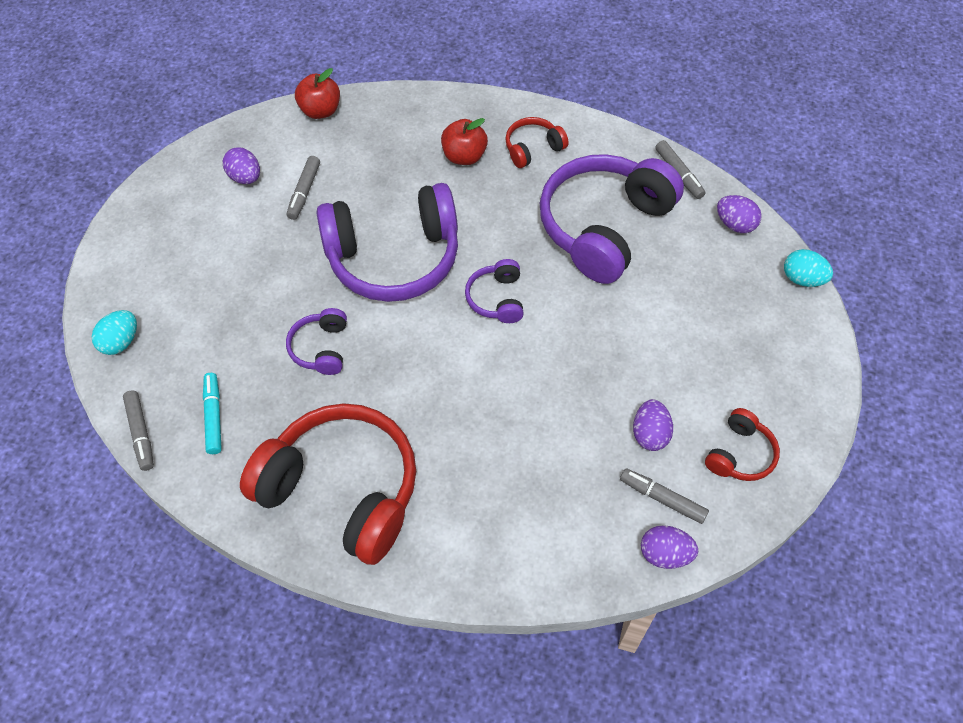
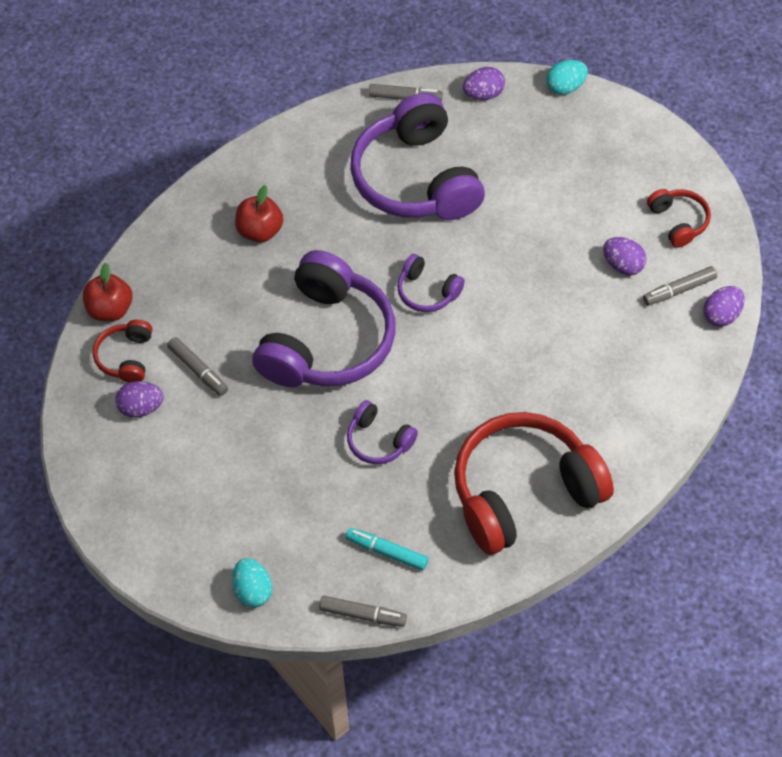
camera: 55 degrees left, 0 degrees up
(533, 148) = (294, 178): red headphones -> red headphones (126, 357)

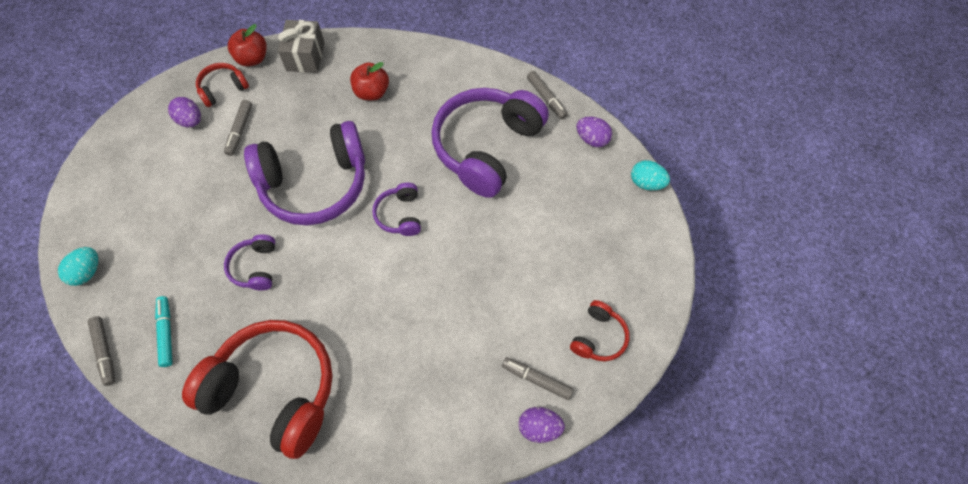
camera: 50 degrees right, 5 degrees up
(155, 261) = (305, 56): none -> grey gift
(623, 265) = (526, 324): purple egg -> none

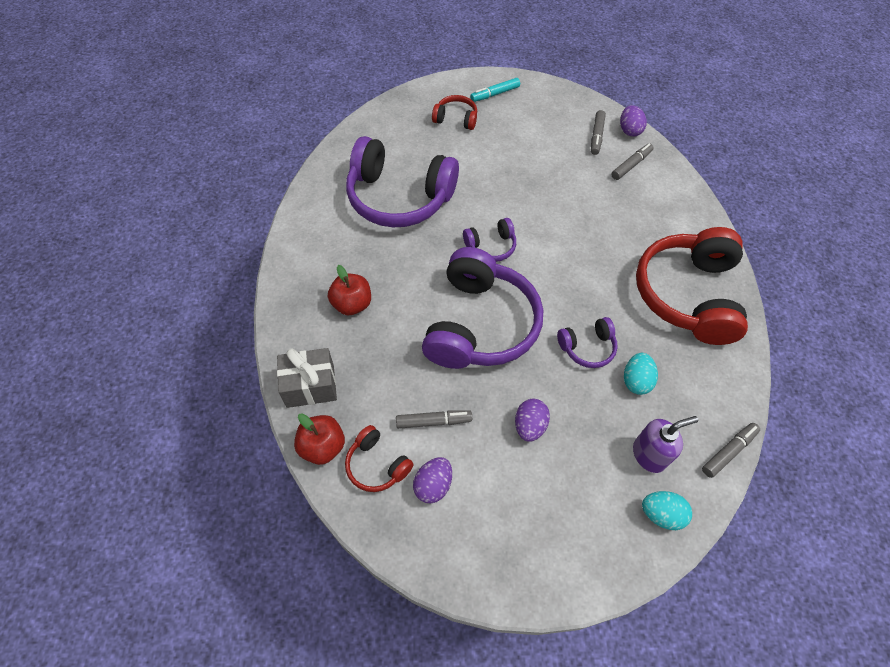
camera: 105 degrees left, 5 degrees down
(136, 282) = (649, 454): none -> purple soap dispenser
(166, 333) = (684, 402): turquoise marker -> turquoise marker (495, 94)
(315, 184) = (479, 324): purple headphones -> purple headphones turned 45 degrees clockwise
(546, 98) = (332, 164): grey marker -> grey marker (631, 165)
(592, 139) = (372, 129): purple egg -> purple egg (529, 426)
(598, 337) = (549, 108): red headphones -> red headphones (456, 119)
(646, 183) = (408, 94): turquoise egg -> turquoise egg (636, 381)

